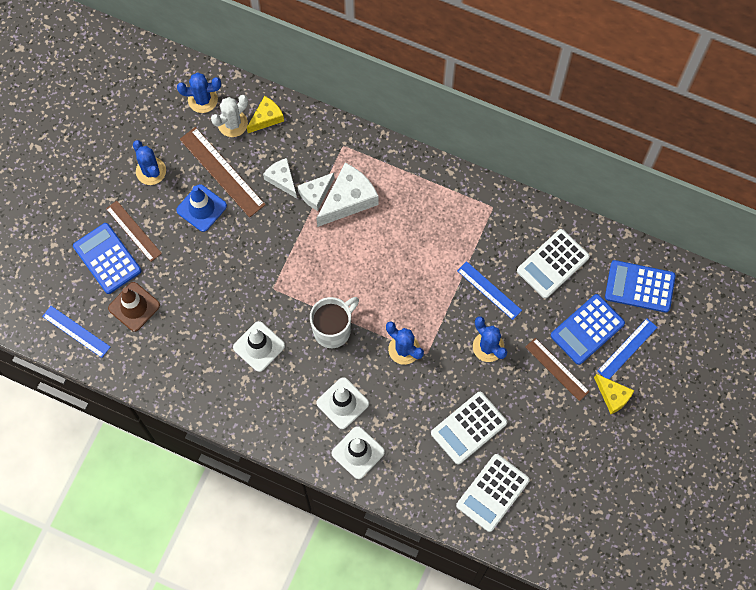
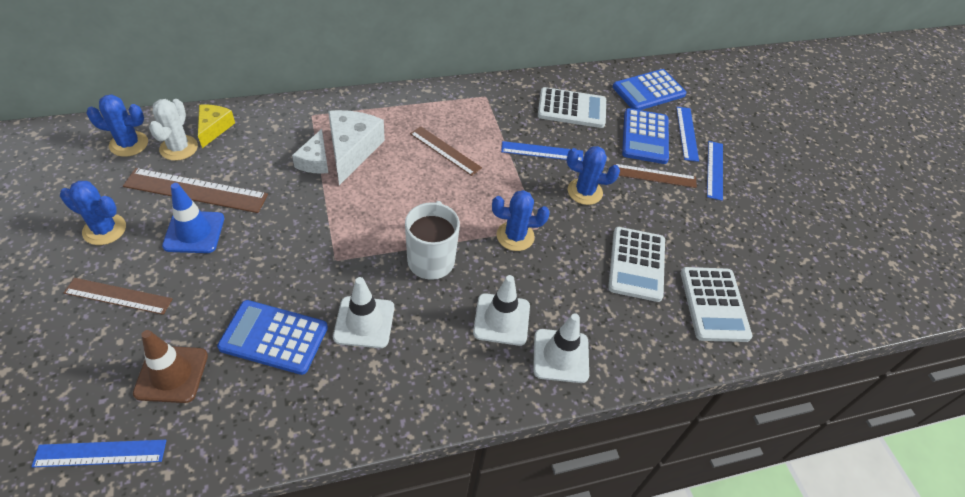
camera: 45 degrees left, 20 degrees down
(107, 258) = (98, 343): blue calculator -> blue calculator (274, 337)
(202, 99) = (129, 144): blue cactus -> blue cactus turned 45 degrees clockwise
(282, 179) = (269, 166): white cheese -> none
(415, 242) = (445, 150): none -> brown ruler
(552, 264) = (572, 109): white calculator -> white calculator turned 90 degrees counterclockwise
(613, 396) = (714, 170): yellow cheese -> blue ruler

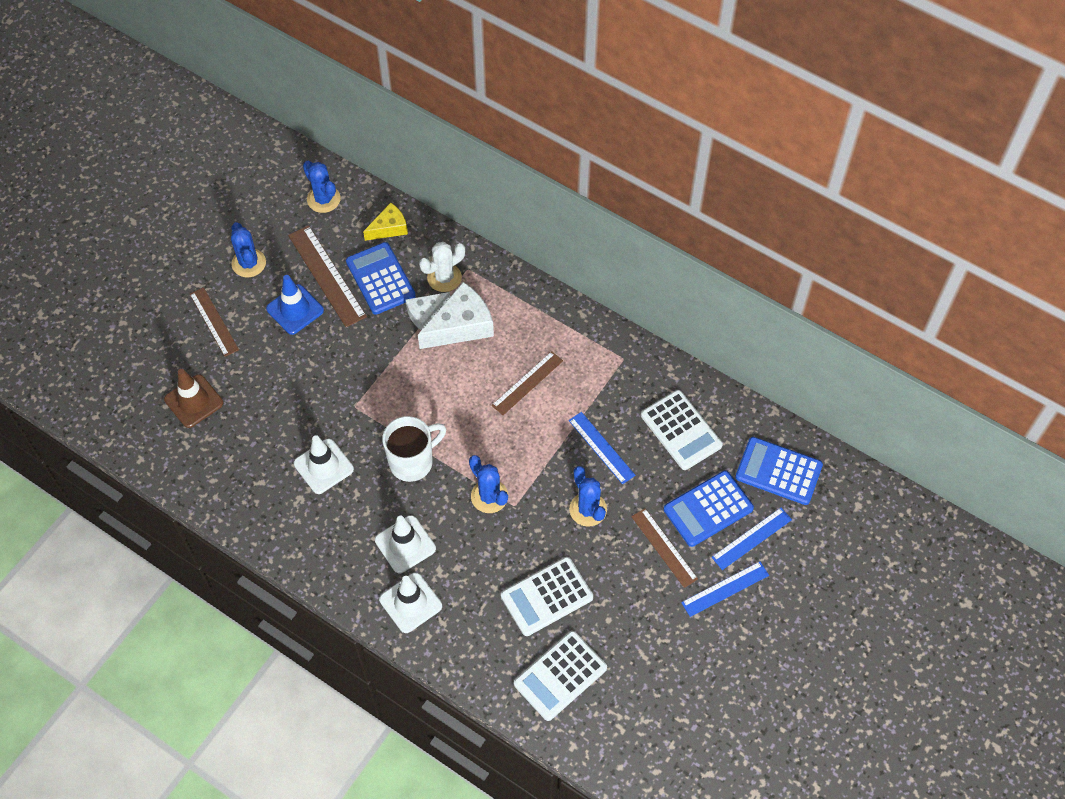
camera: 55 degrees right, 10 degrees up
(100, 453) = (122, 417): blue ruler -> none
(179, 148) = (350, 228): white cactus -> white cactus (444, 277)
(274, 337) = (265, 428): blue calculator -> blue calculator (380, 279)
(445, 150) = (527, 383): brown ruler -> brown ruler turned 45 degrees clockwise

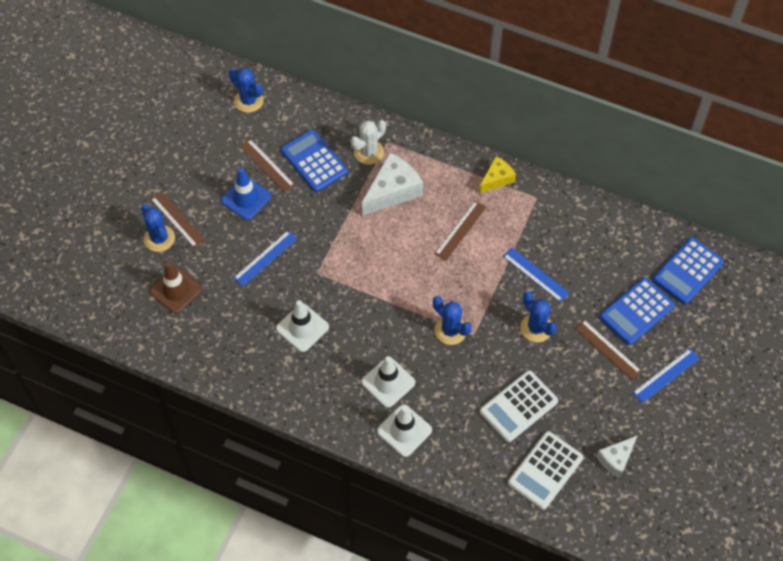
camera: 10 degrees left, 0 degrees up
(249, 263) = (196, 165): blue cactus -> blue cactus (159, 238)
(327, 275) = (267, 165): brown ruler -> brown ruler, size x0.66
(389, 228) = (311, 117): yellow cheese -> yellow cheese (496, 179)
(412, 461) = (378, 311): white mug -> none
(425, 314) = (360, 185): white cheese -> white cheese (616, 459)
(681, 430) = (599, 250): white calculator -> none
(751, 538) = (678, 330): blue ruler -> blue ruler (265, 258)
(778, 471) = (687, 271): blue calculator -> blue calculator turned 60 degrees counterclockwise

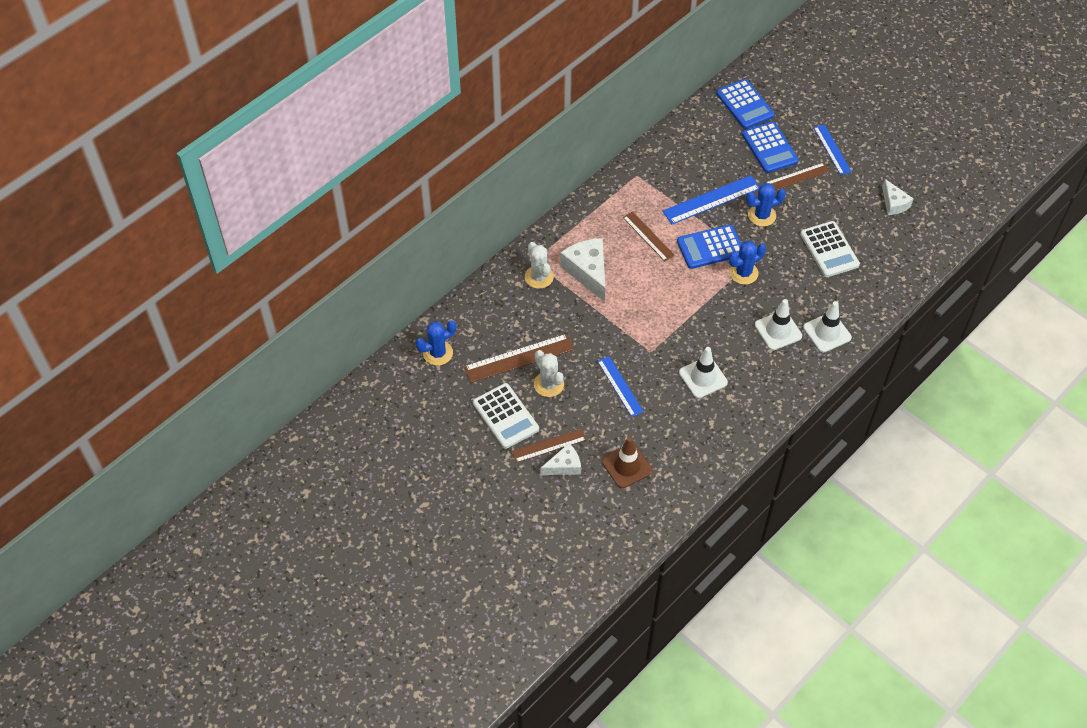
camera: 70 degrees left, 5 degrees down
(159, 238) = (564, 466): blue cactus -> white cheese
(246, 198) = (548, 384): blue traffic cone -> white cactus
(267, 165) = (519, 358): brown ruler -> brown ruler, size x1.52
(314, 161) = (530, 320): blue calculator -> blue calculator (710, 247)
(496, 179) = (607, 196): yellow cheese -> none
(535, 275) = (711, 200): blue ruler -> blue ruler, size x1.52
(545, 470) = (890, 251): white calculator -> white calculator (505, 416)

